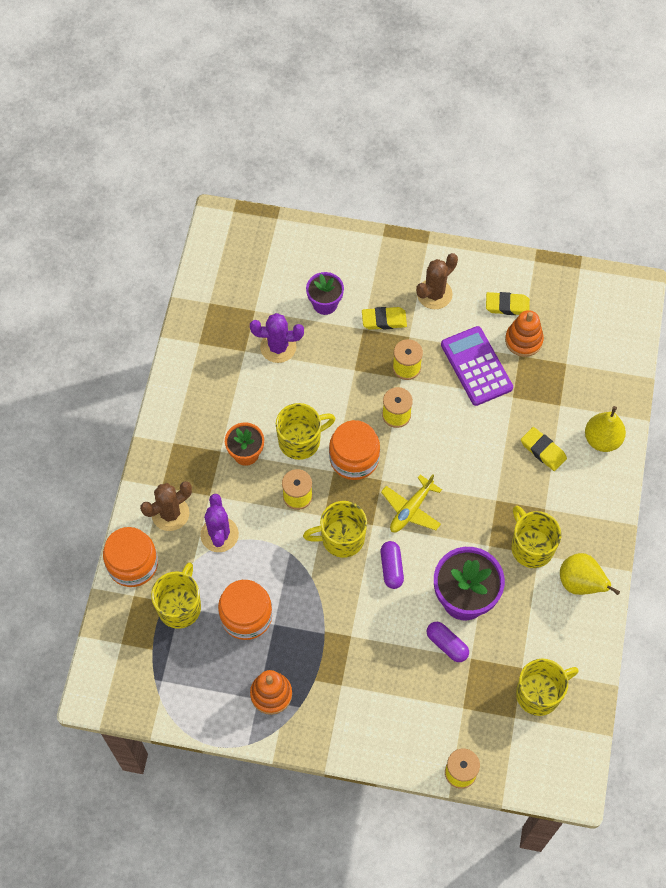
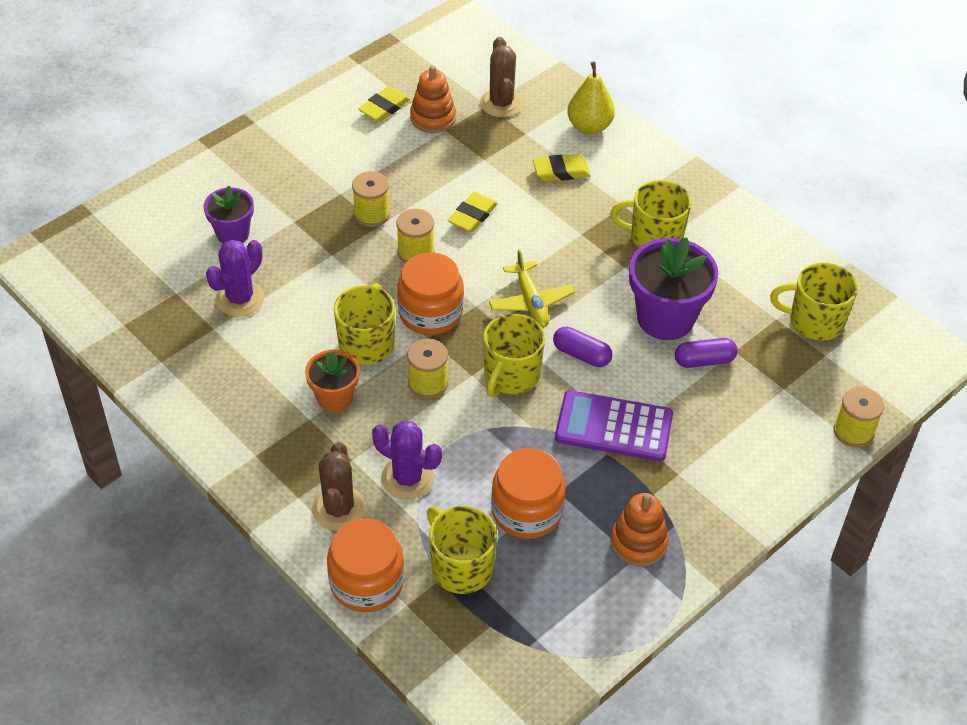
camera: 55 degrees left, 15 degrees down
(384, 320) = (302, 201): yellow eraser -> yellow eraser (473, 215)
(434, 294) = (315, 149): brown cactus -> brown cactus (501, 103)
(476, 366) = (425, 165): purple calculator -> purple calculator (614, 427)
(539, 693) = (814, 321): yellow mug -> yellow mug turned 90 degrees counterclockwise
(580, 583) = (723, 226): yellow pear -> none

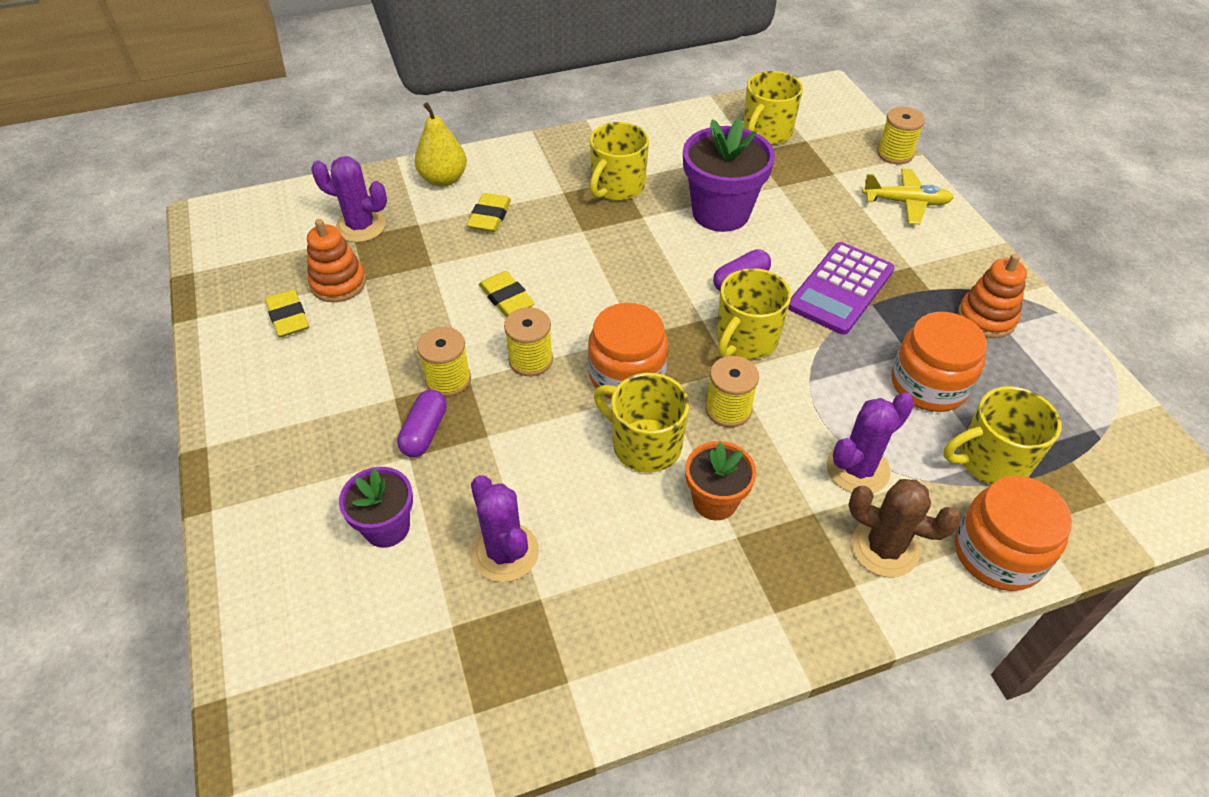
camera: 65 degrees left, 0 degrees up
(501, 103) = (361, 226): brown cactus -> purple cactus
(511, 376) = (745, 340): yellow mug -> yellow mug turned 75 degrees clockwise
(531, 302) = (653, 293): yellow plane -> yellow plane (906, 203)
(704, 361) = (783, 207): purple capsule -> purple capsule (424, 432)

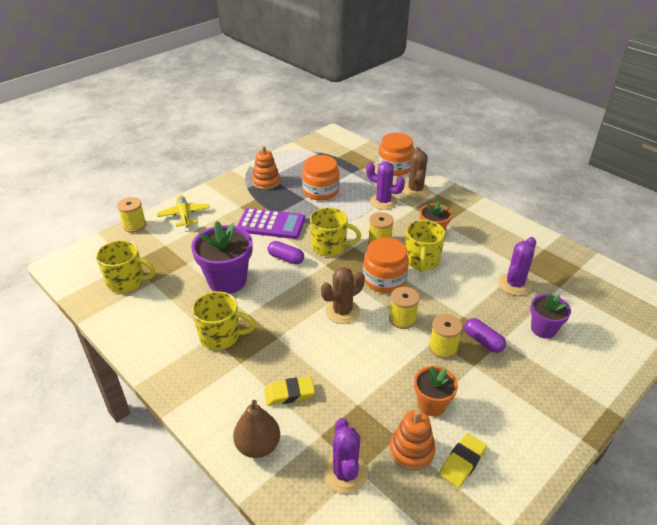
camera: 115 degrees left, 10 degrees down
(376, 326) = (431, 404): none -> orange flower pot
(424, 432) = (483, 341): purple capsule -> purple capsule turned 60 degrees clockwise
(443, 179) = (258, 446): yellow pear -> brown pear
(506, 298) = (363, 349): yellow eraser -> none
(588, 303) = (342, 311): none -> brown cactus
(991, 461) = (352, 173): yellow mug -> none

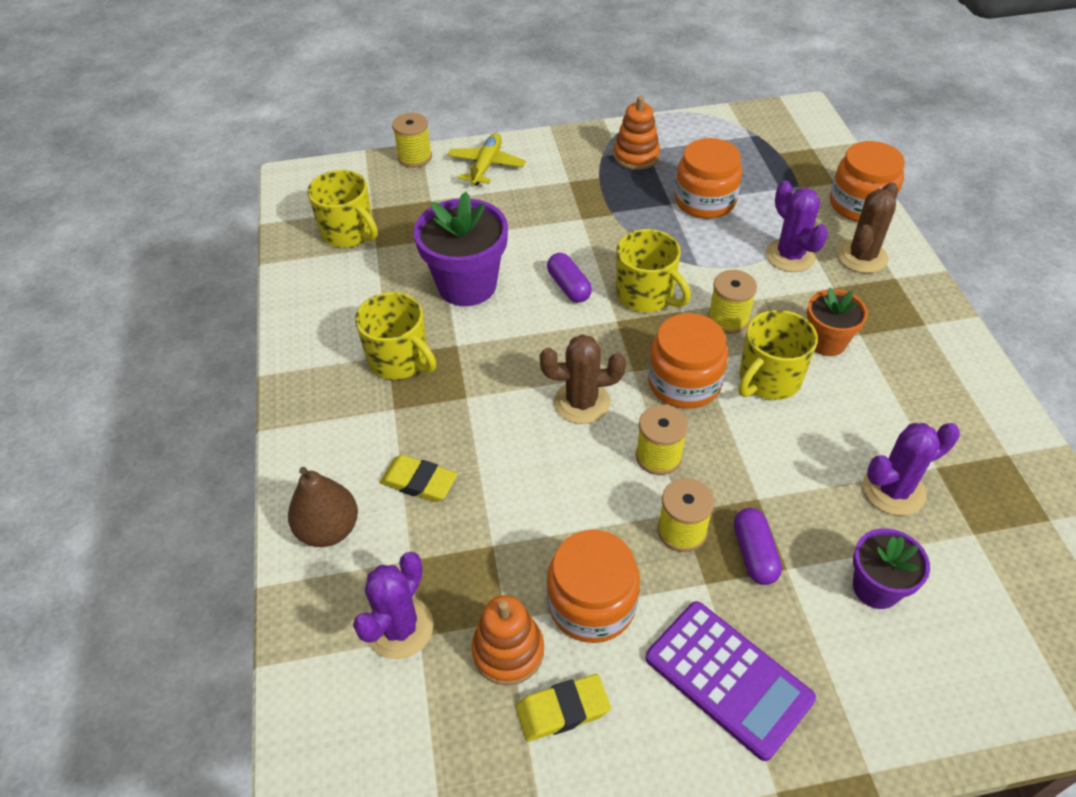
camera: 35 degrees right, 10 degrees up
(271, 224) = (590, 226): purple calculator -> purple calculator (728, 678)
(431, 404) = (592, 604): orange flower pot -> orange jar

